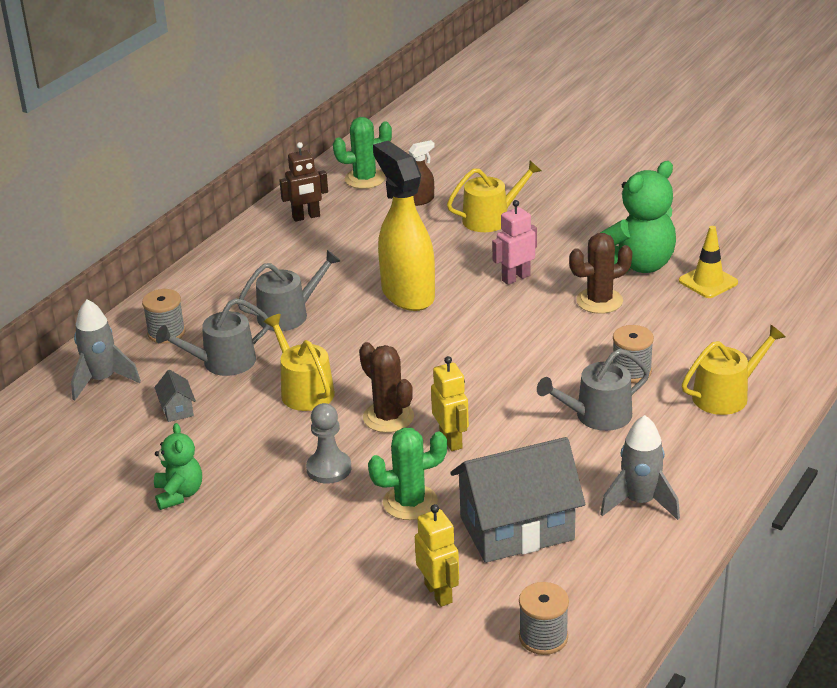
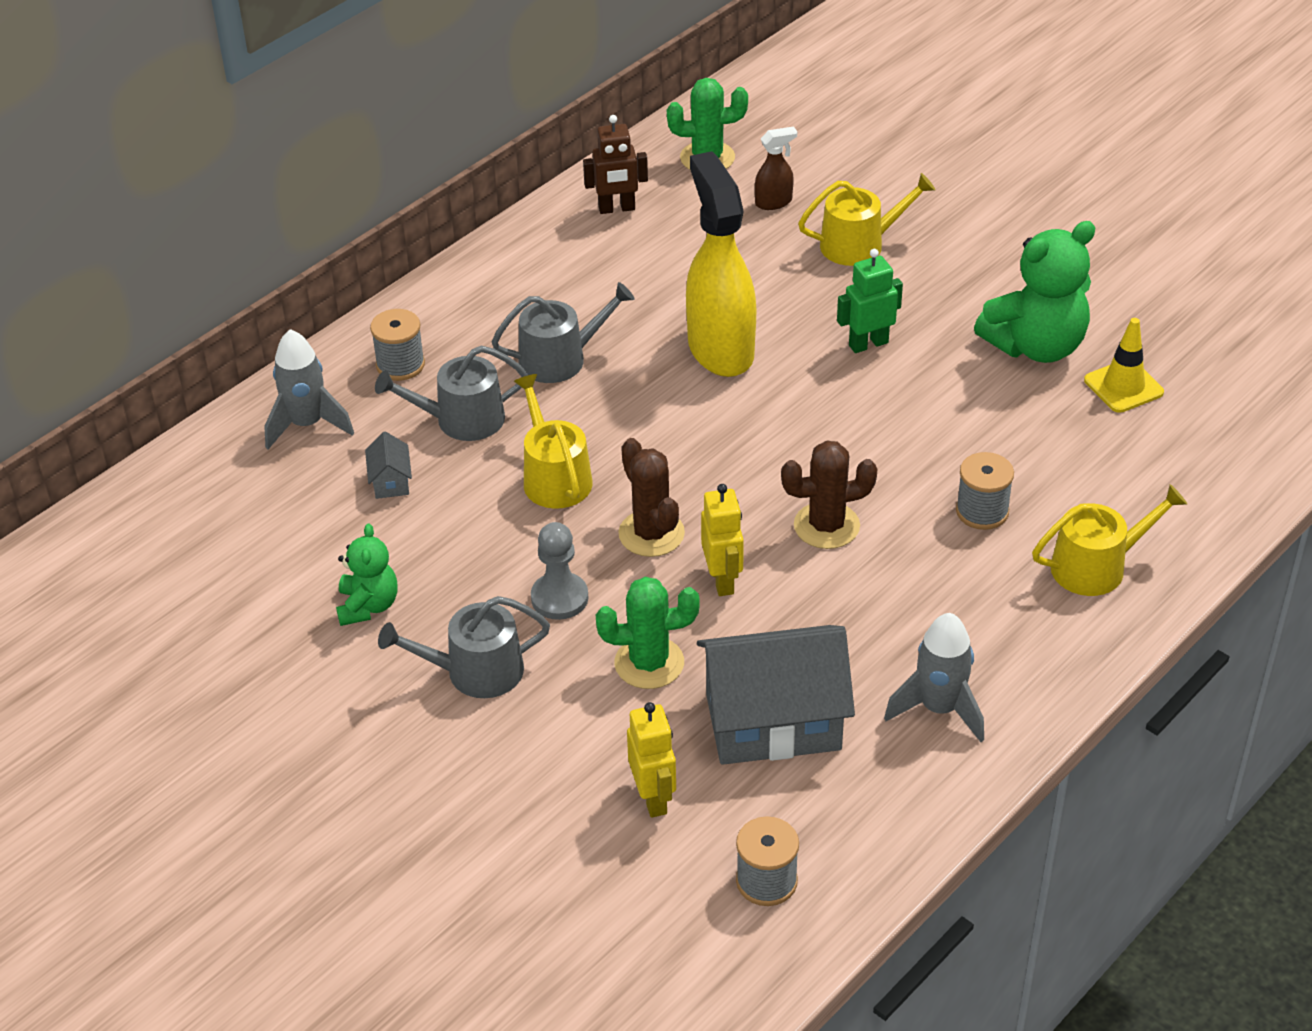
camera: 10 degrees right, 10 degrees up
(515, 278) = (868, 344): pink robot -> green robot
(597, 416) = (919, 572): grey watering can -> grey watering can (475, 672)
(599, 301) = (969, 396): brown cactus -> brown cactus (826, 526)

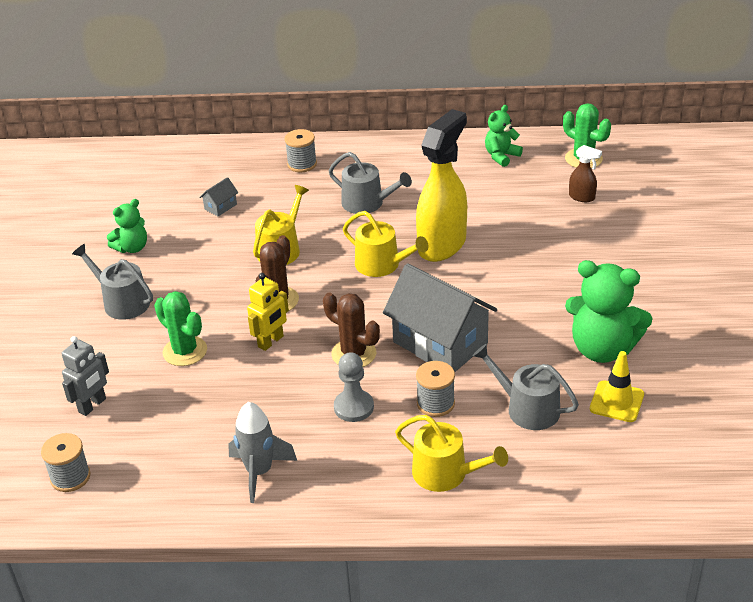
camera: 50 degrees right, 5 degrees down
(307, 425) = (230, 164): grey rocket -> none
(461, 420) = (287, 201): grey watering can -> grey watering can (527, 408)
(559, 598) = (199, 298): grey pawn -> grey pawn (353, 407)
(617, 209) = (501, 156): brown robot -> green teddy bear
(653, 798) = (92, 405): yellow robot -> grey robot
(773, 722) = (186, 416): grey house -> grey house (440, 343)
(859, 244) = (592, 242): yellow watering can -> yellow watering can (382, 265)
(868, 344) = (516, 289): green robot -> none

